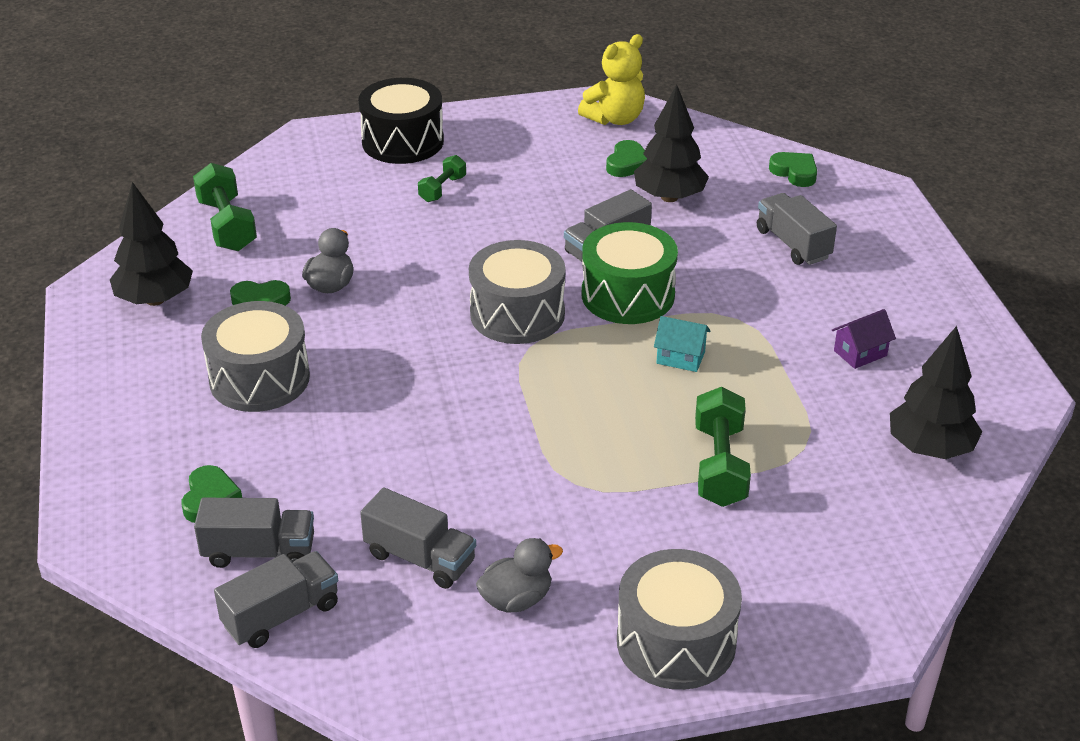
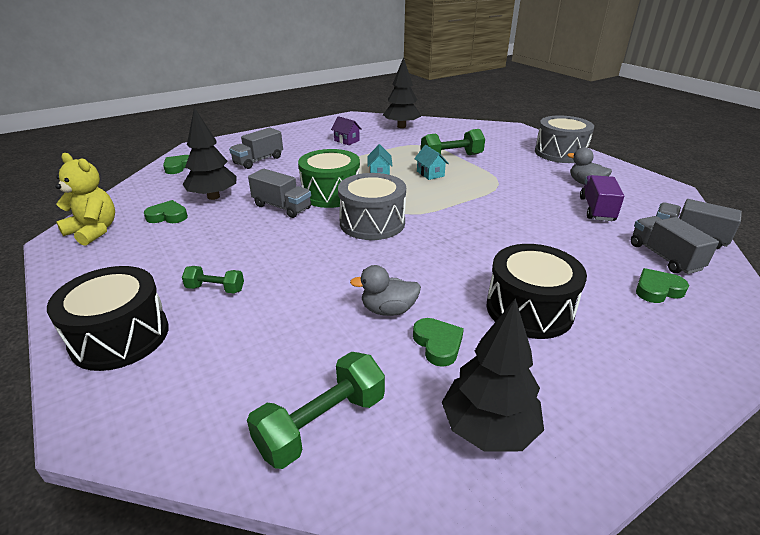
camera: 110 degrees left, 5 degrees down
(259, 379) = (529, 309): grey drum -> black drum
(420, 558) = (596, 209): grey truck -> purple truck
(654, 414) = (430, 174): none -> turquoise house

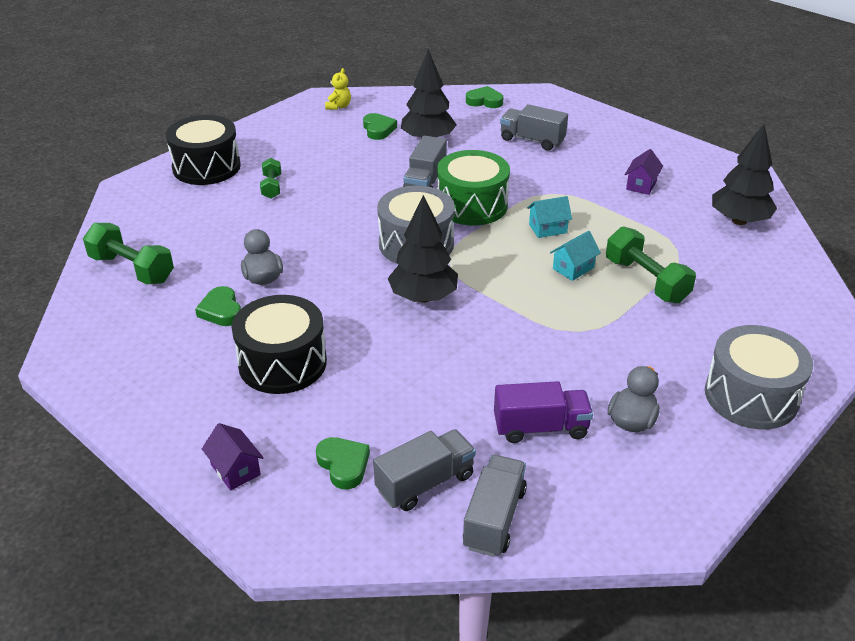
camera: 75 degrees right, 5 degrees up
(94, 231) = (338, 106): yellow teddy bear -> yellow teddy bear, size x0.55
(438, 344) = (221, 311): green heart -> green heart turned 105 degrees clockwise
(488, 428) = (131, 344): black tree -> black tree (423, 297)
(684, 351) = (235, 470): none -> purple house

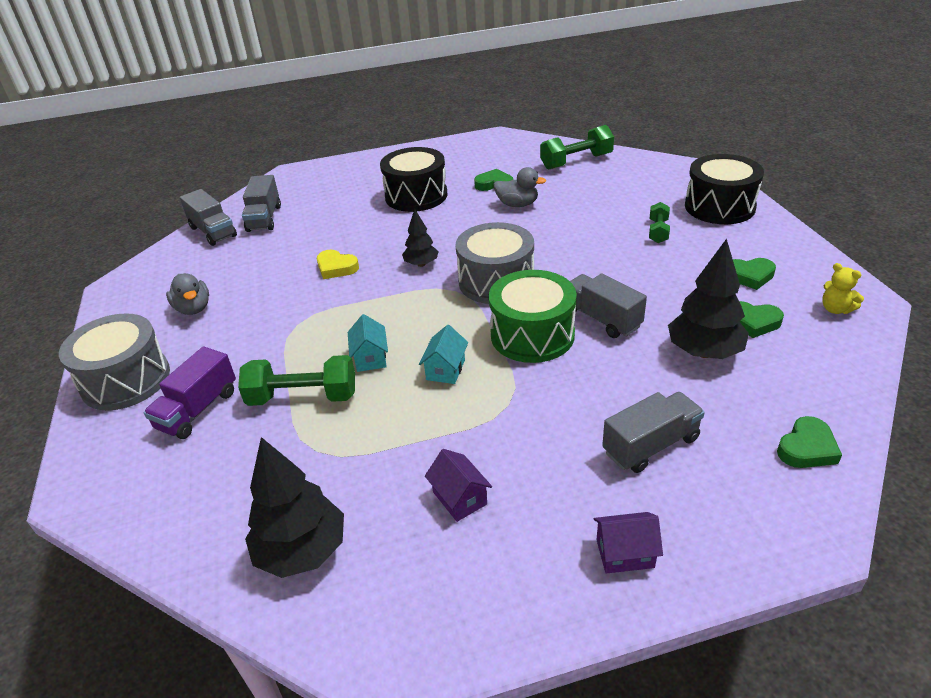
camera: 125 degrees right, 0 degrees up
(235, 470) = (350, 170): purple house -> purple house (625, 553)
(271, 187) = (658, 231): green dumbbell -> green dumbbell turned 75 degrees clockwise
(343, 465) = (311, 198): green heart -> green heart (749, 276)
(423, 297) = (421, 264): black tree -> black tree, size x0.58
(476, 352) = (336, 268): none -> yellow heart
(540, 427) = (242, 269): purple truck -> purple truck (198, 410)

